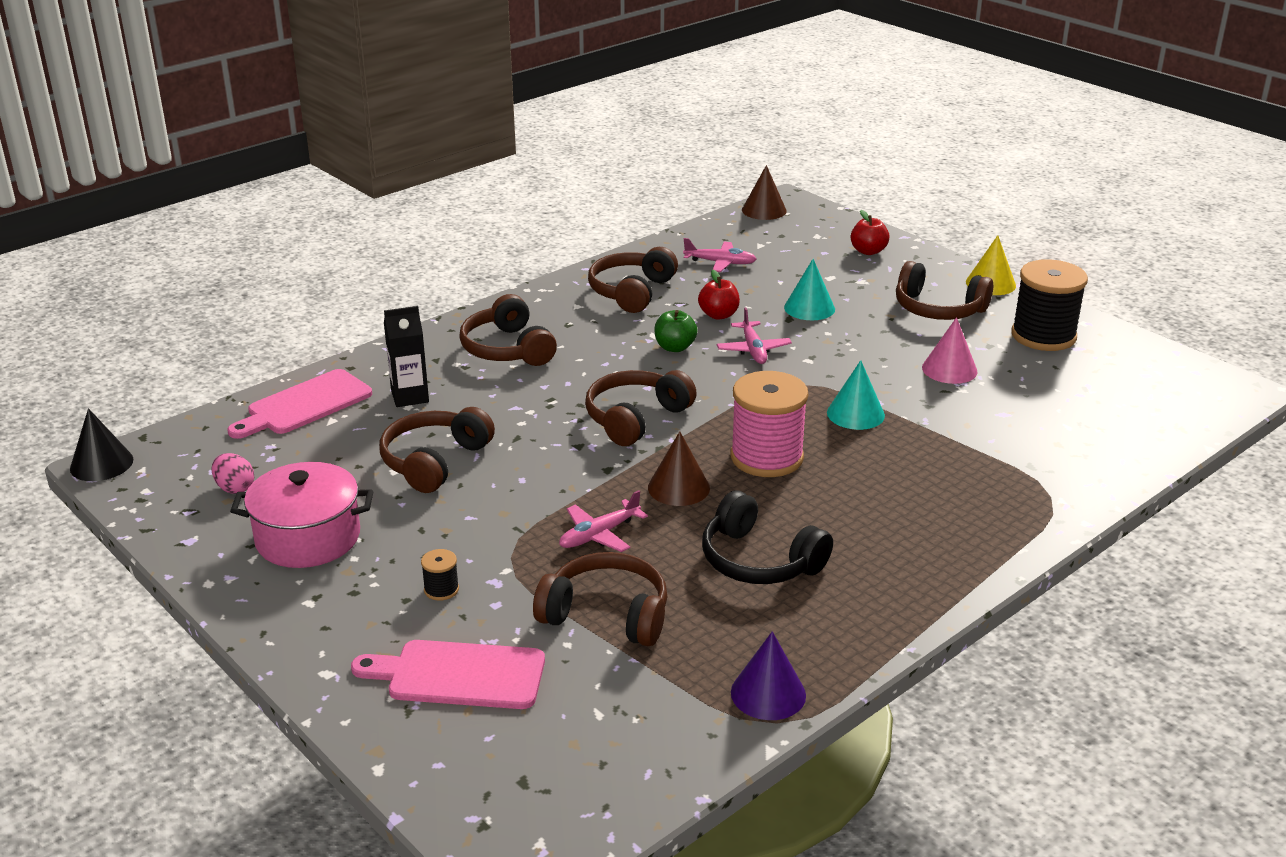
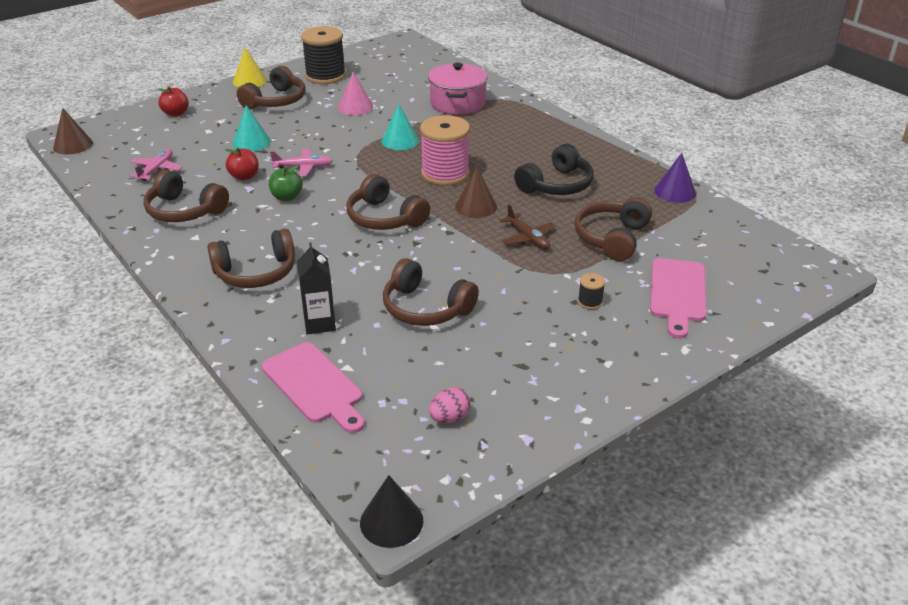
camera: 85 degrees left, 5 degrees up
(308, 538) = (526, 369): pink pot -> pink pot (457, 103)
(599, 534) = (527, 238): pink plane -> brown plane

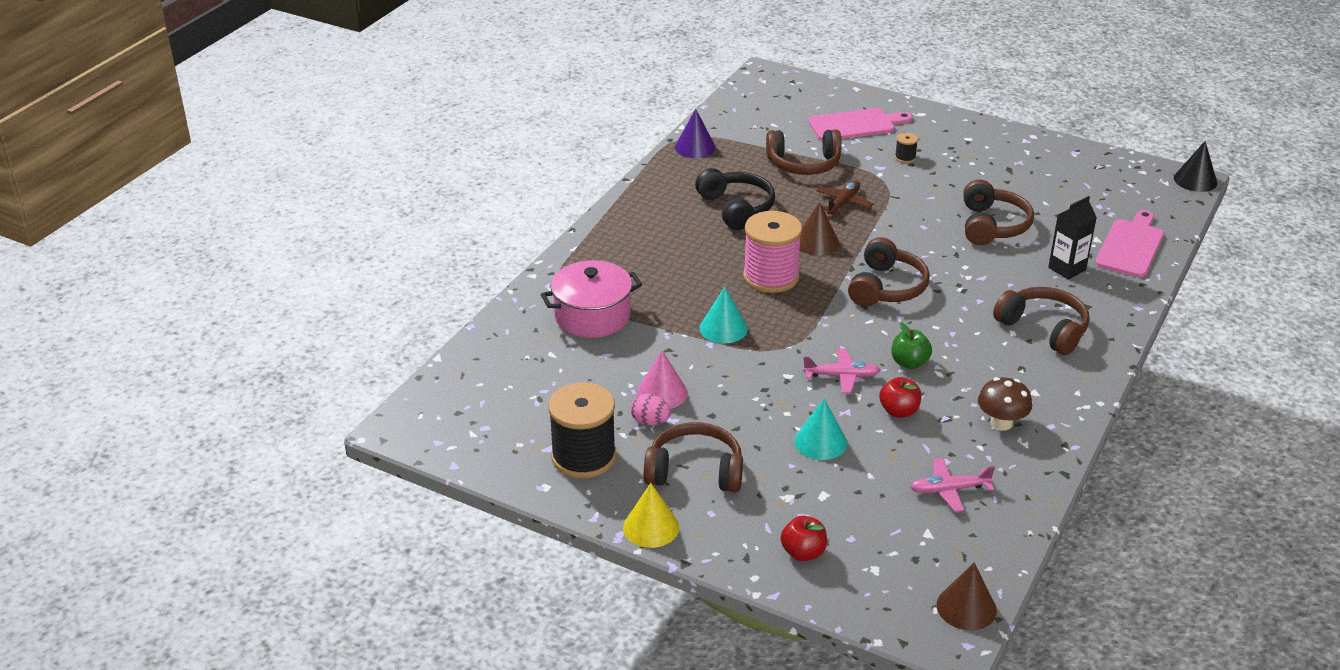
camera: 115 degrees left, 0 degrees up
(184, 210) = (1001, 423): brown headphones -> brown mushroom
(303, 167) = (841, 376): pink plane -> pink plane turned 120 degrees clockwise
(449, 418) = (1092, 183): pink egg -> pink egg (650, 422)
(556, 185) = (736, 208): black headphones -> black headphones turned 45 degrees clockwise

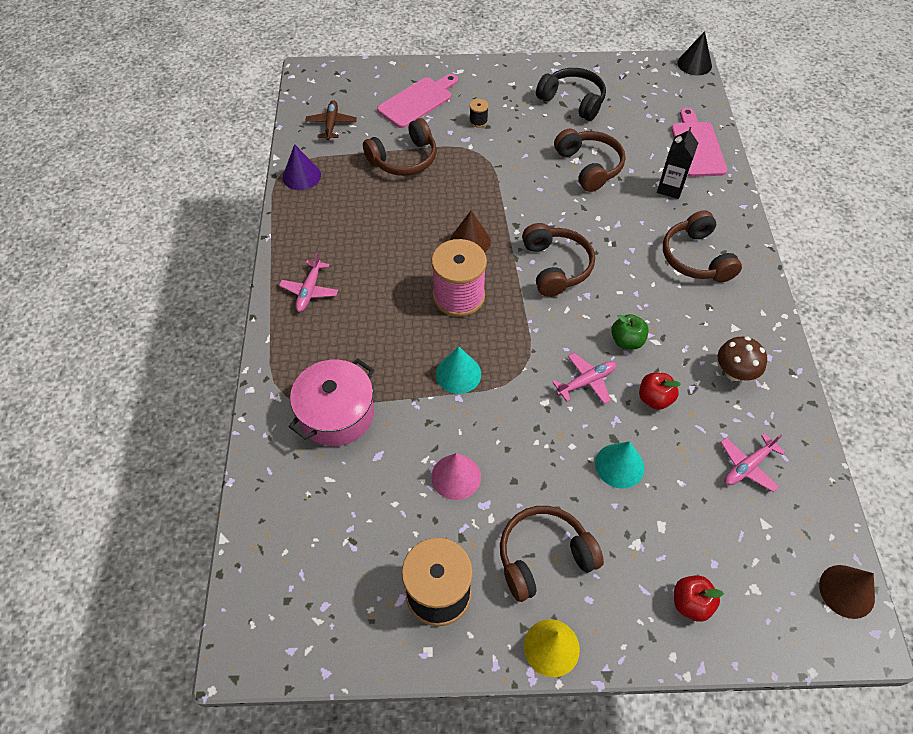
camera: 30 degrees left, 20 degrees up
(636, 228) = (310, 290): none -> pink plane
(650, 422) = (468, 517): pink egg -> none
(736, 208) = (380, 231): black headphones -> black headphones (572, 101)
(843, 203) = (463, 189): brown plane -> brown plane (331, 124)
(1043, 329) = (696, 258): brown headphones -> brown headphones turned 120 degrees counterclockwise

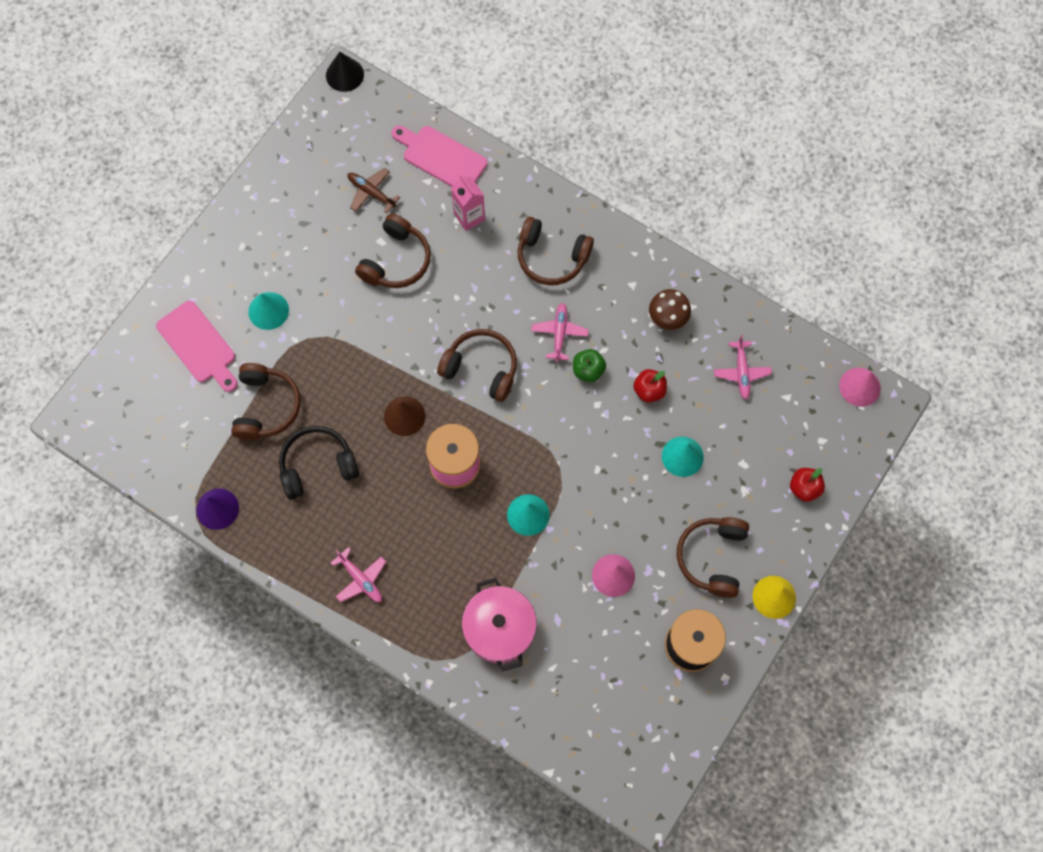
camera: 55 degrees left, 15 degrees up
(331, 124) = (168, 442): brown plane -> brown plane (371, 193)
(417, 101) = (199, 345): pink cutting board -> pink cutting board turned 150 degrees clockwise
(478, 121) = (268, 310): black spool -> turquoise cone
(572, 101) = (308, 212): black headphones -> black headphones (317, 466)
(586, 382) = (601, 427): pink plane -> pink plane (559, 333)
(589, 166) = (396, 260): brown headphones -> brown headphones turned 105 degrees clockwise
(670, 188) = (469, 217): black carton -> pink carton
(846, 591) = (860, 387): brown cone -> pink cone

